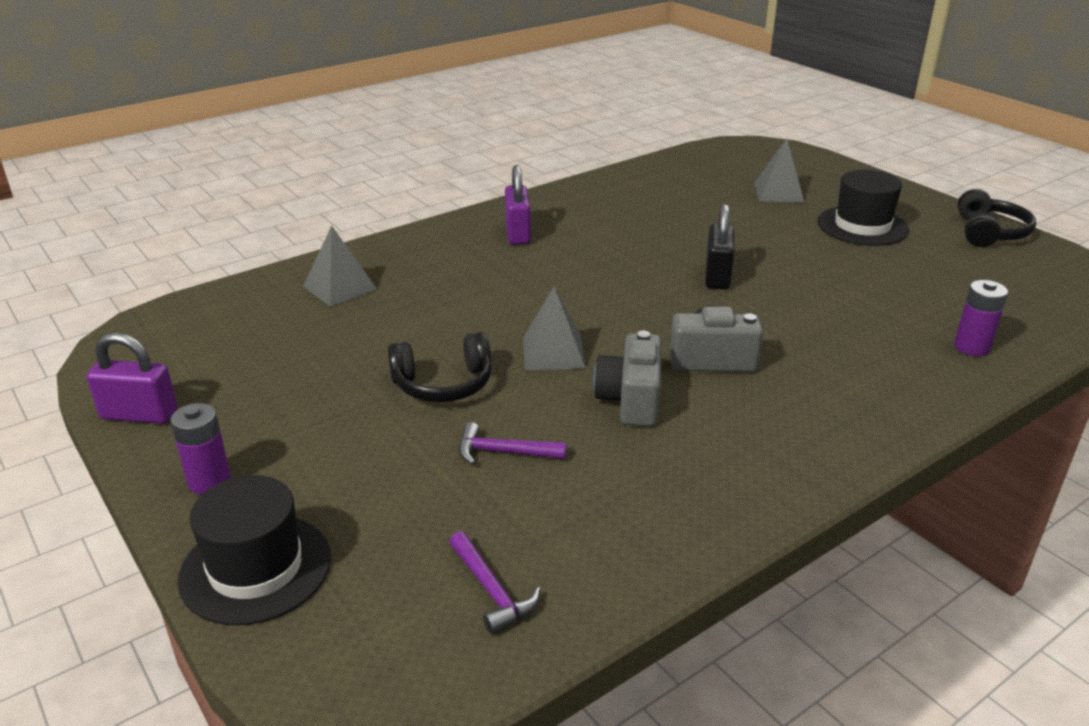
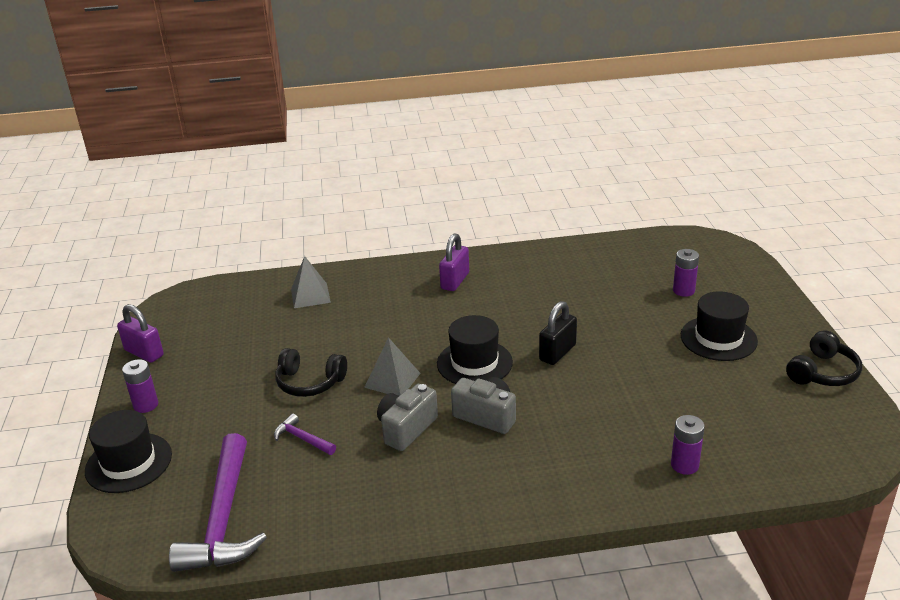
camera: 30 degrees right, 0 degrees up
(492, 590) = (223, 518): purple hammer -> purple hammer, size x2.20
(635, 309) = (474, 363): none -> black hat
(778, 192) = (683, 291): grey pyramid -> purple battery

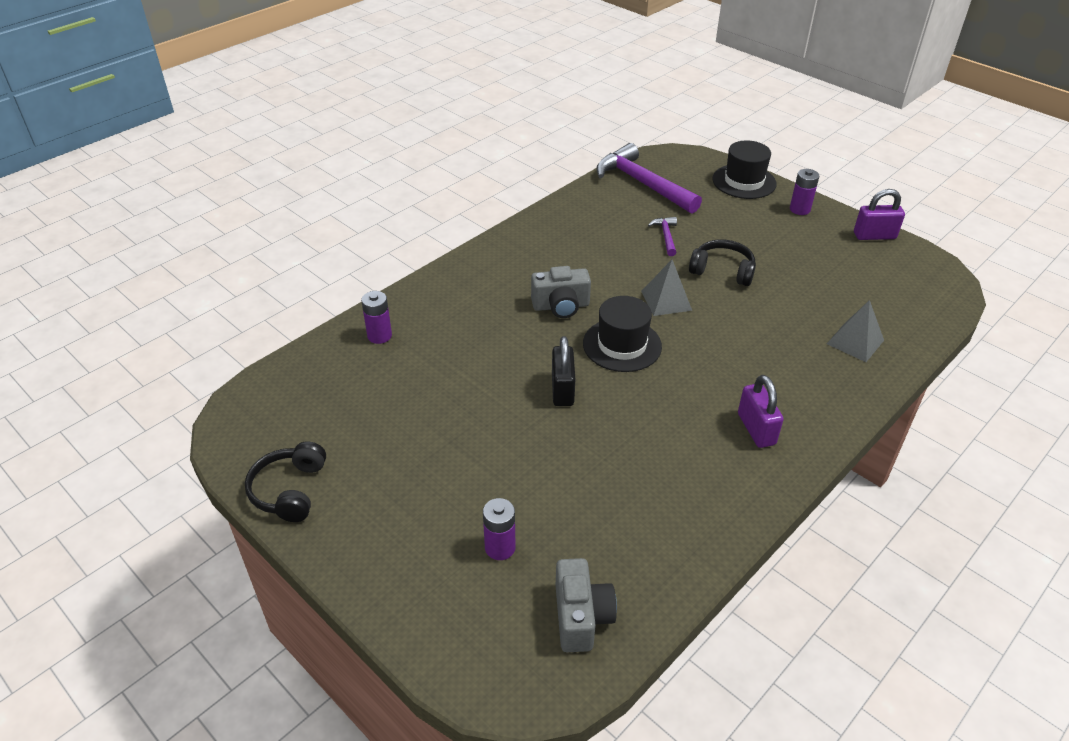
camera: 140 degrees right, 10 degrees up
(302, 439) = (666, 236): purple hammer -> purple hammer turned 90 degrees counterclockwise
(309, 382) = (722, 271): black headphones -> black headphones turned 45 degrees clockwise
(406, 429) = (607, 272): grey camera -> grey camera (581, 617)
(718, 338) = (418, 486): black hat -> none

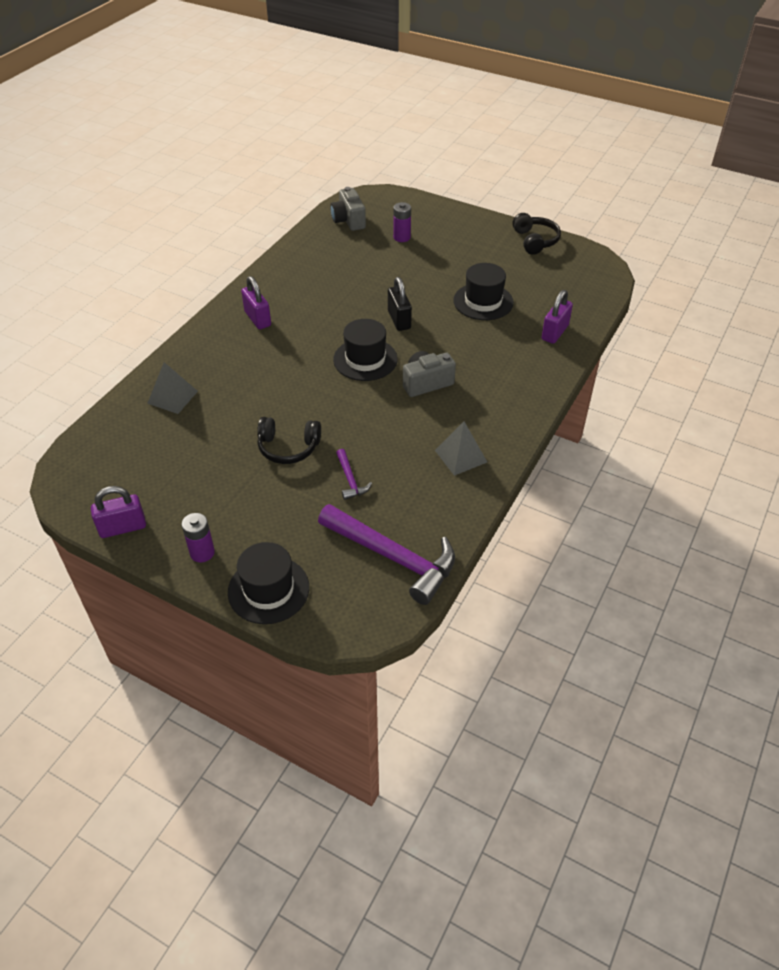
camera: 165 degrees right, 5 degrees up
(379, 336) = (554, 332): purple battery -> purple padlock
(438, 395) = (483, 301): none -> black hat
(666, 300) = (337, 405): grey pyramid -> grey pyramid (461, 456)

